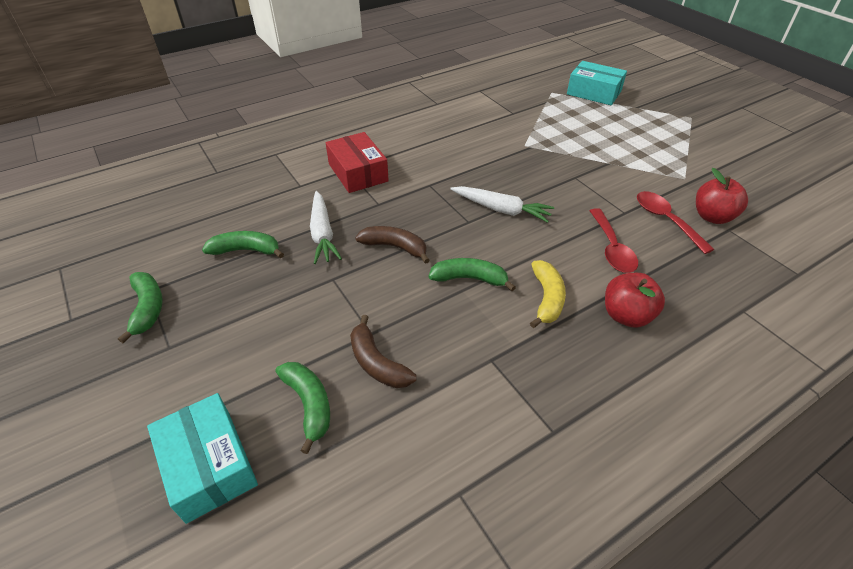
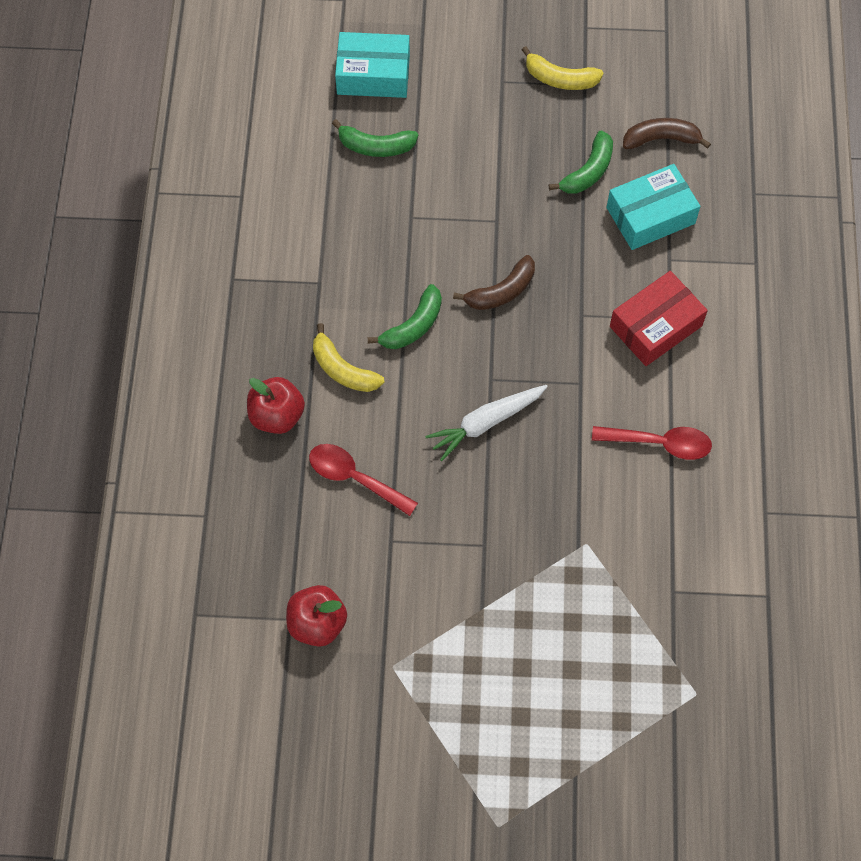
camera: 125 degrees right, 20 degrees up
(147, 308) = (560, 79): green banana -> yellow banana
(322, 234) = (567, 242): white carrot -> none
(358, 172) = (655, 326): red box -> red box turned 45 degrees counterclockwise
(377, 363) = (378, 206): brown banana -> brown banana (661, 139)
(594, 92) = (654, 755): turquoise box -> turquoise box (650, 215)
(665, 220) = (349, 570): red spoon -> red spoon (660, 443)

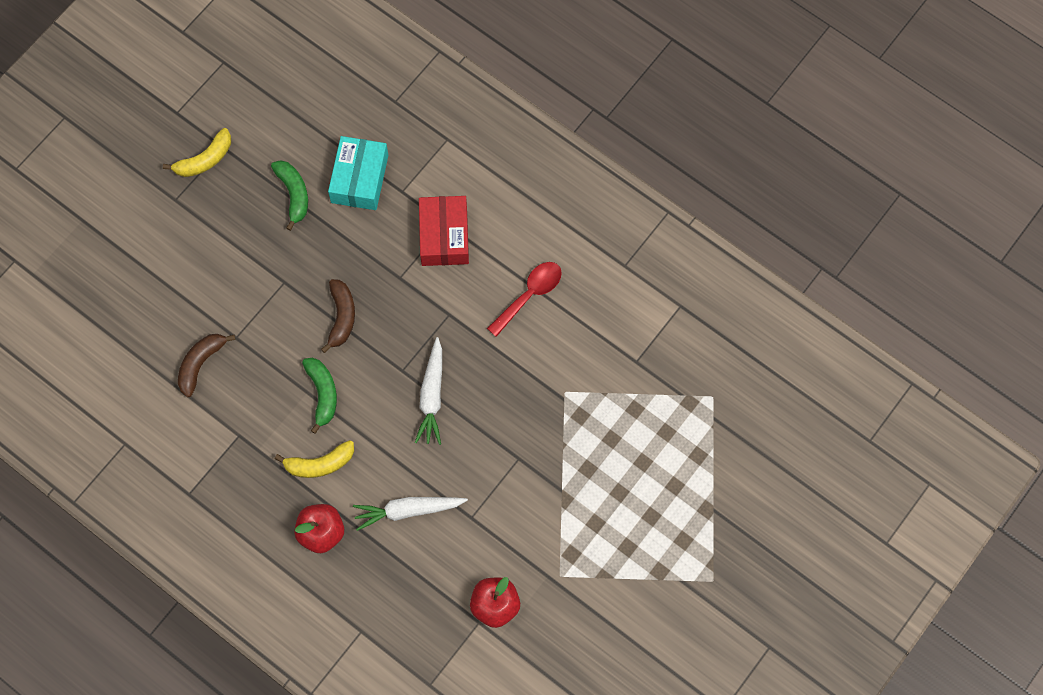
camera: 55 degrees left, 5 degrees up
(354, 478) = (407, 511): red spoon -> white carrot
(373, 74) = (97, 283): turquoise box -> none
(376, 146) = (159, 322): green banana -> none
(661, 139) = (306, 129): brown banana -> brown banana (201, 364)

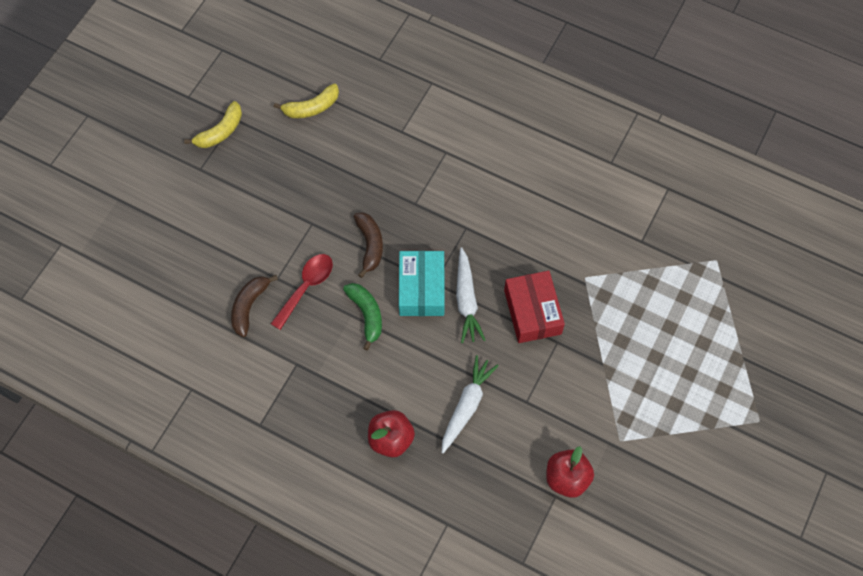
camera: 10 degrees left, 5 degrees down
(293, 194) = (305, 148): green banana -> none
(320, 464) = (377, 377): yellow banana -> yellow banana (312, 107)
(359, 179) = (362, 127): turquoise box -> turquoise box (422, 289)
(407, 511) = (467, 405): white carrot -> white carrot turned 135 degrees clockwise
(444, 236) = (447, 162): red box -> red box (532, 312)
(529, 295) = (534, 200): red spoon -> red spoon (306, 287)

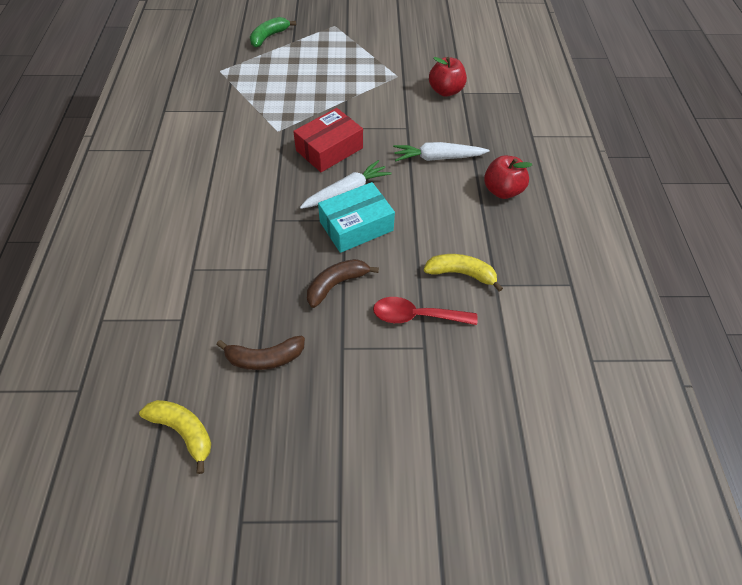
camera: 120 degrees left, 10 degrees down
(220, 132) = (269, 529): yellow banana -> yellow banana (461, 273)
(249, 306) = (472, 356): brown banana -> brown banana (265, 358)
(366, 314) = (409, 254): green banana -> green banana (269, 37)

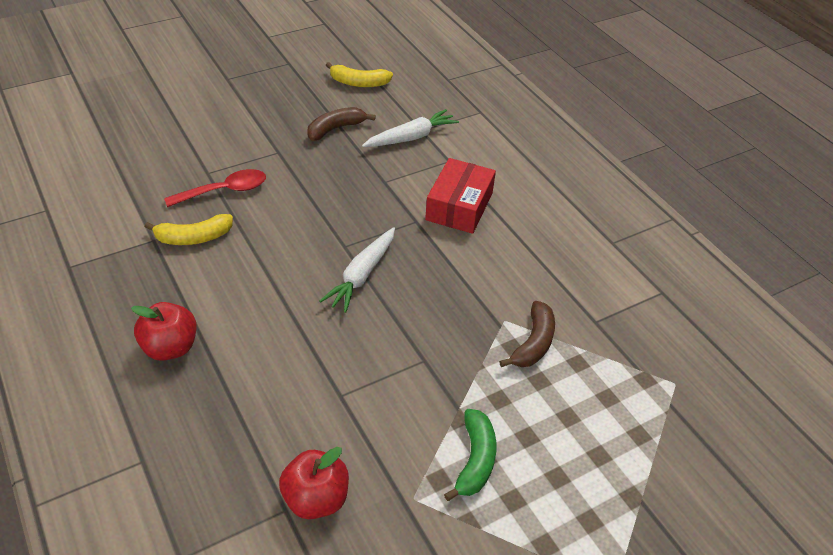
camera: 150 degrees right, 10 degrees down
(269, 37) = (687, 491): green banana -> green banana (475, 460)
(329, 149) = (421, 320): red box -> red box (459, 206)
(336, 284) = (312, 190): brown banana -> brown banana (533, 343)
(356, 226) = (327, 244): turquoise box -> none
(437, 158) = (274, 362): white carrot -> white carrot (411, 137)

